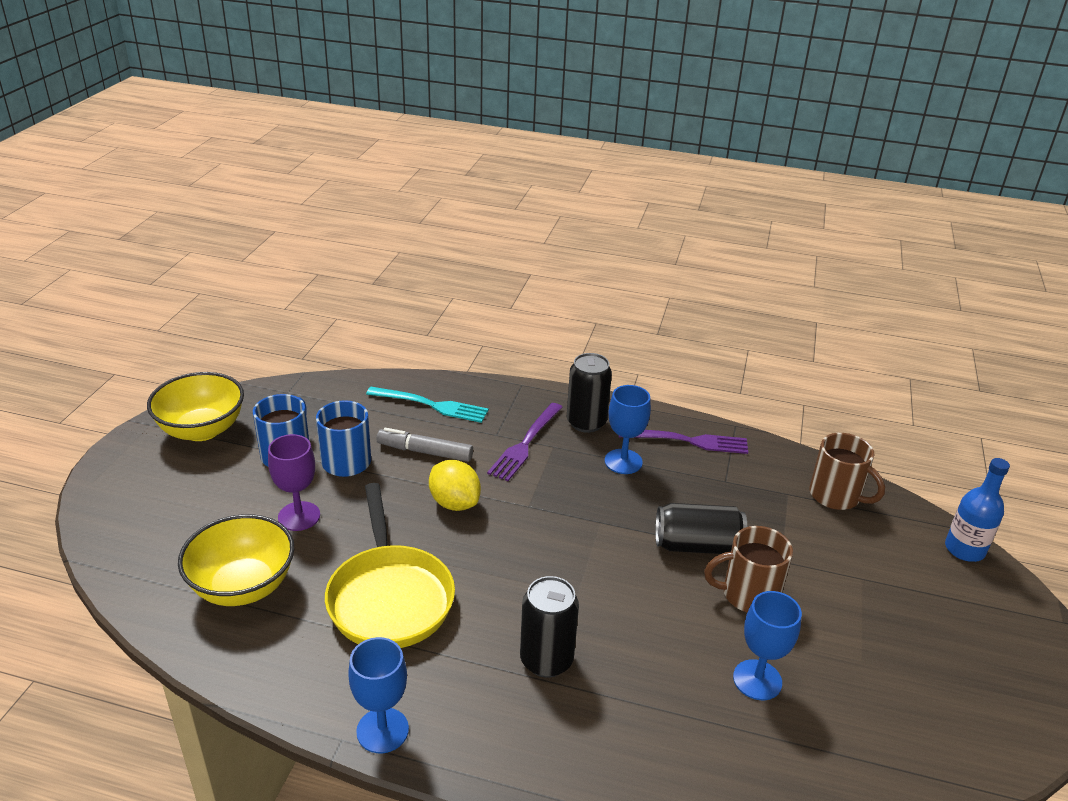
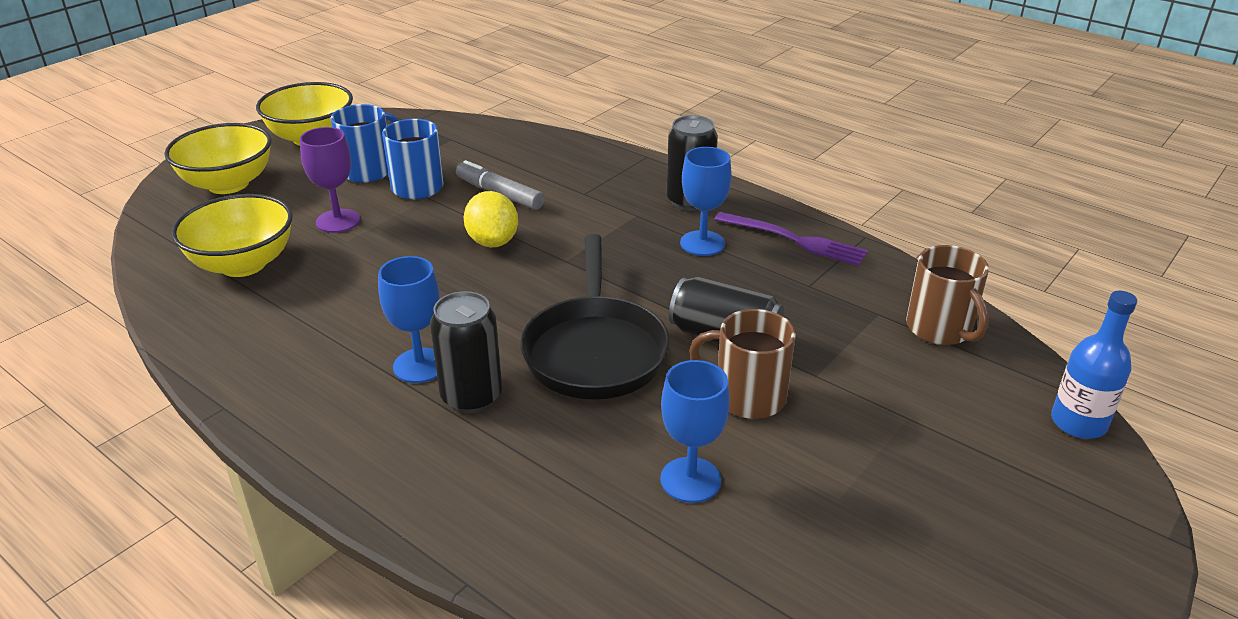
camera: 25 degrees right, 0 degrees up
(157, 501) = (228, 184): none -> yellow bowl
(382, 730) = (265, 410): blue goblet -> blue goblet (420, 365)
(389, 597) = (364, 304): yellow pan -> none
(432, 405) = (539, 157): turquoise fork -> none
(525, 444) = (607, 207): purple fork -> none
(611, 586) = (595, 350): none -> black pan

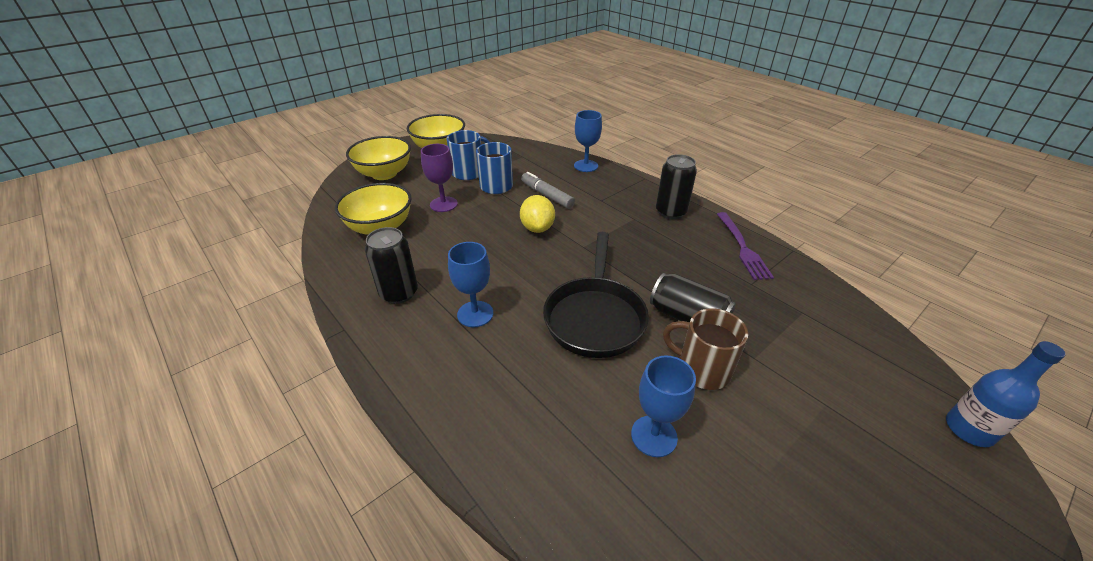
camera: 10 degrees right, 5 degrees up
(471, 397) = (505, 343): black can -> black can (399, 293)
(702, 243) = (677, 243): blue goblet -> blue goblet (586, 166)
(795, 240) = (743, 248): purple fork -> purple fork turned 45 degrees clockwise
(940, 329) = (850, 331): brown mug -> none

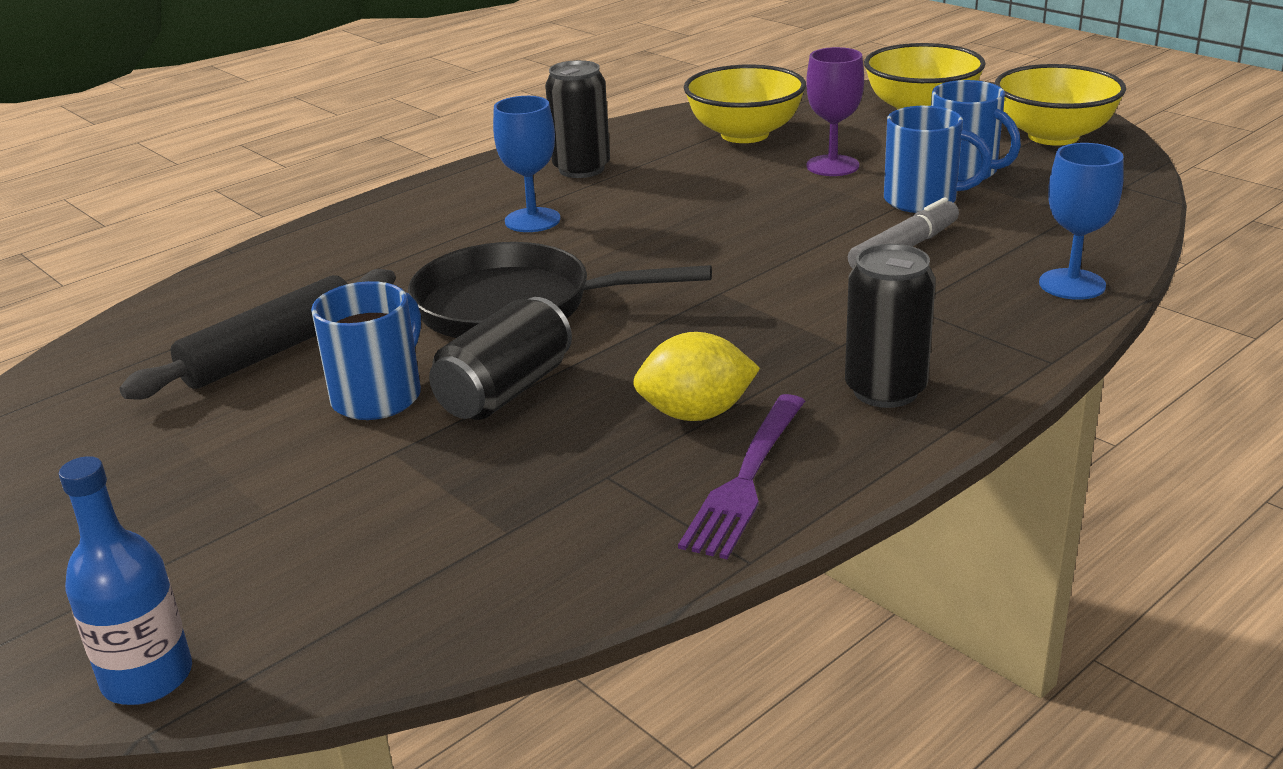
camera: 90 degrees right, 10 degrees down
(537, 228) = (774, 247): yellow lemon -> yellow lemon (696, 414)
(654, 436) = (271, 351): blue goblet -> black rolling pin
(701, 369) = (379, 396): brown mug -> blue mug
(743, 248) = (746, 480): purple fork -> purple fork turned 60 degrees counterclockwise

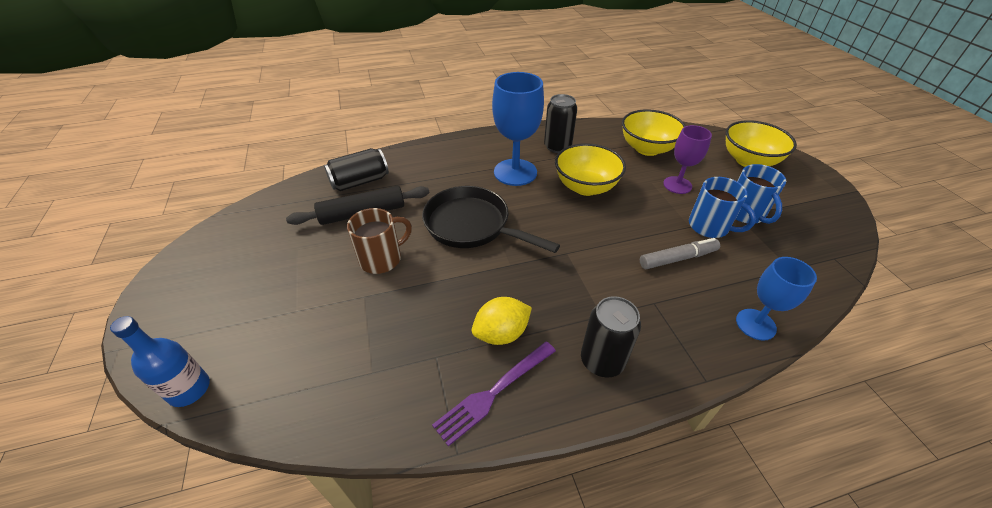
camera: 25 degrees right, 15 degrees up
(379, 396) = (382, 259): blue mug -> brown mug
(505, 391) = (432, 278): black can -> black can (360, 182)
(532, 220) = (515, 172): blue goblet -> blue goblet, size x1.62
(696, 414) = (501, 333): yellow lemon -> yellow lemon turned 45 degrees counterclockwise
(1053, 136) = (814, 204): yellow bowl -> yellow bowl (585, 187)

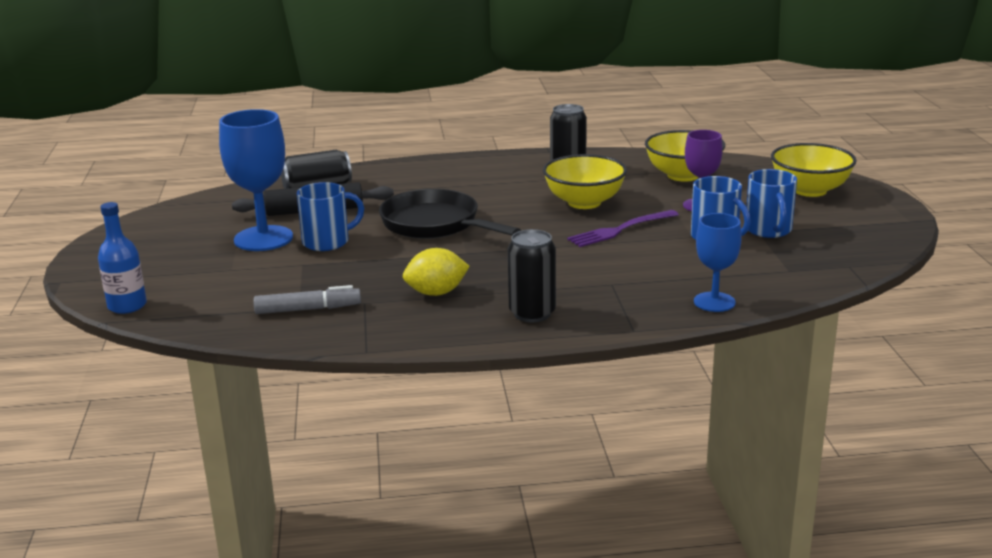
camera: 10 degrees right, 20 degrees down
(382, 259) = (327, 242): brown mug -> blue mug
(493, 393) = (413, 324): purple fork -> purple fork (620, 230)
(515, 172) = (504, 188): blue goblet -> blue goblet (263, 238)
(678, 259) = (659, 257): grey marker -> grey marker (308, 309)

